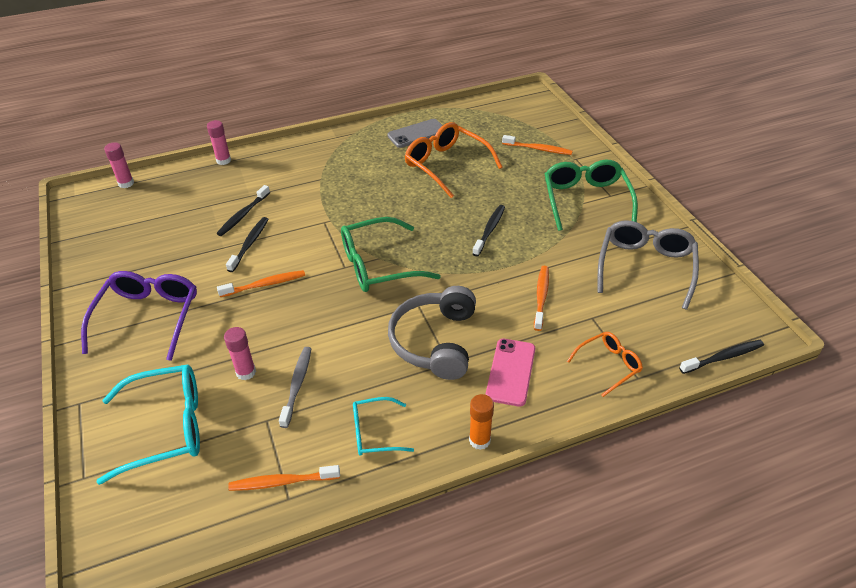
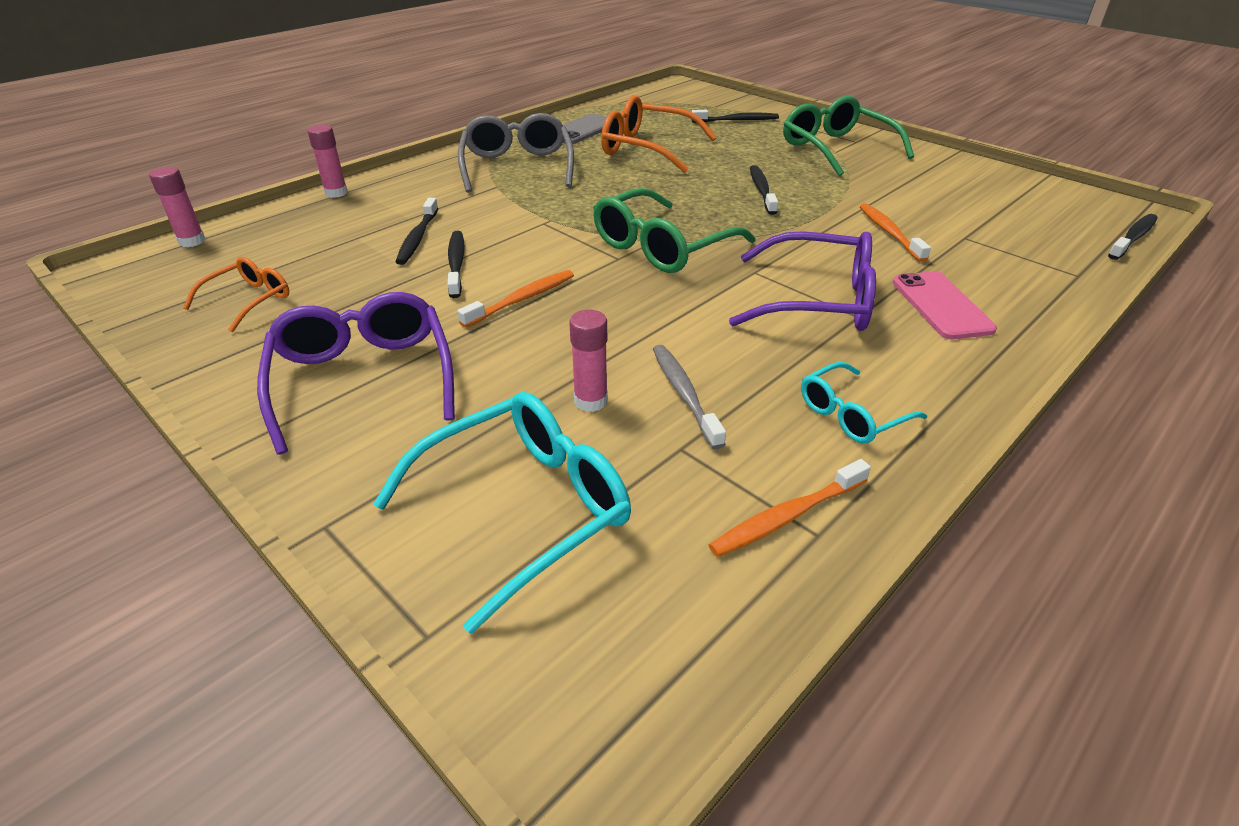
camera: 25 degrees left, 5 degrees down
(435, 341) = (817, 300): grey headphones -> purple glasses
(479, 440) = (990, 381): orange glue stick -> none
(538, 149) = (737, 120): orange toothbrush -> black toothbrush
(608, 365) = (1036, 272): orange glasses -> orange glasses (249, 300)
(645, 267) = (964, 187): grey glasses -> grey glasses (517, 166)

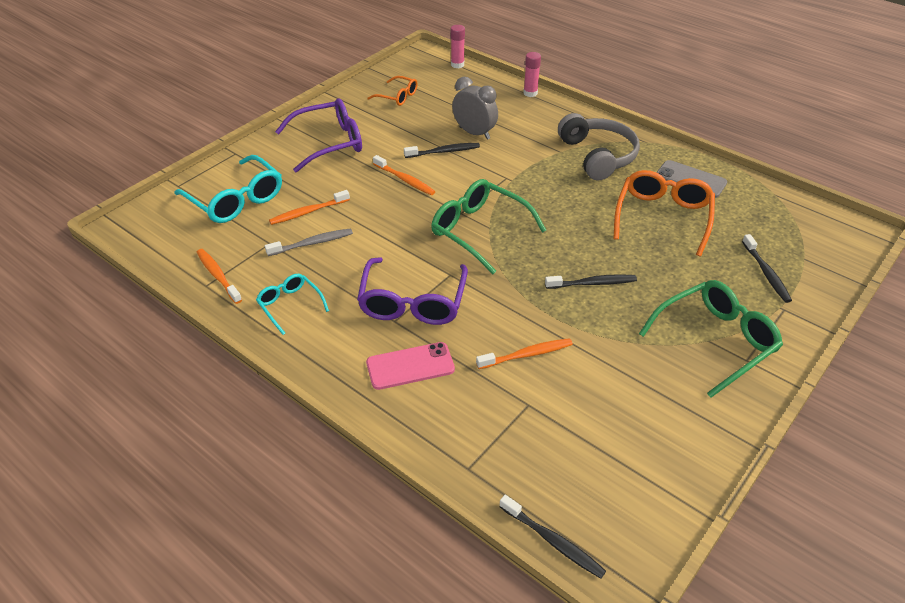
camera: 85 degrees right, 5 degrees up
(418, 238) = (474, 133): black toothbrush -> grey clock
(517, 166) = (598, 156): grey glasses -> grey headphones
(590, 401) = (308, 212): pink glue stick -> orange toothbrush

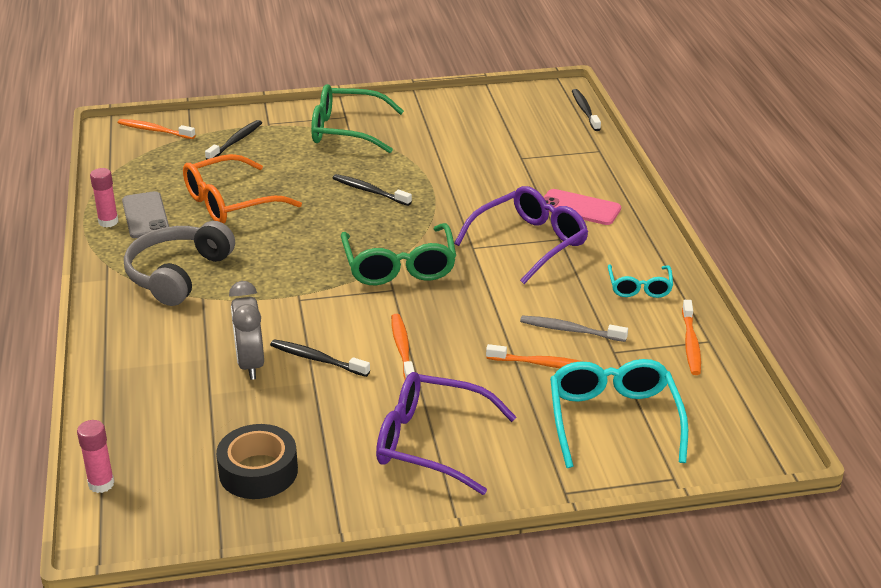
camera: 140 degrees left, 10 degrees down
(397, 96) = (258, 471): orange glasses -> black tape
(526, 355) = (485, 178): orange toothbrush -> orange toothbrush (154, 130)
(530, 93) = (100, 382): pink glue stick -> pink glue stick (108, 222)

